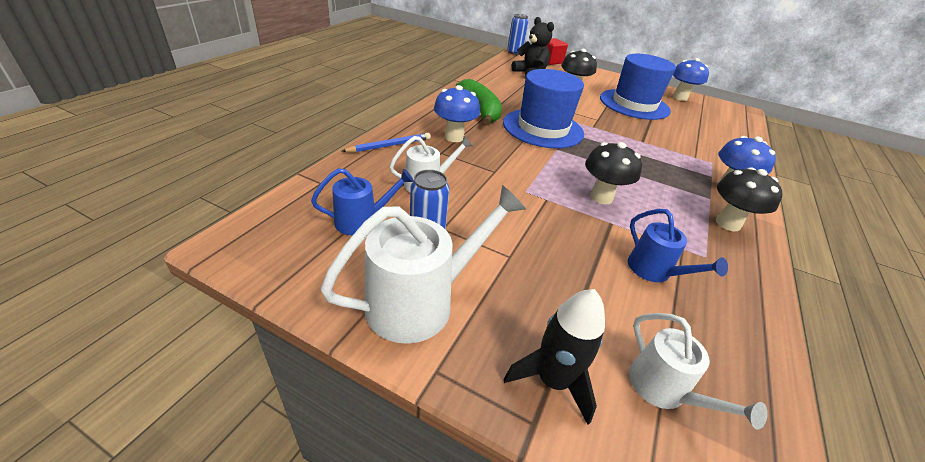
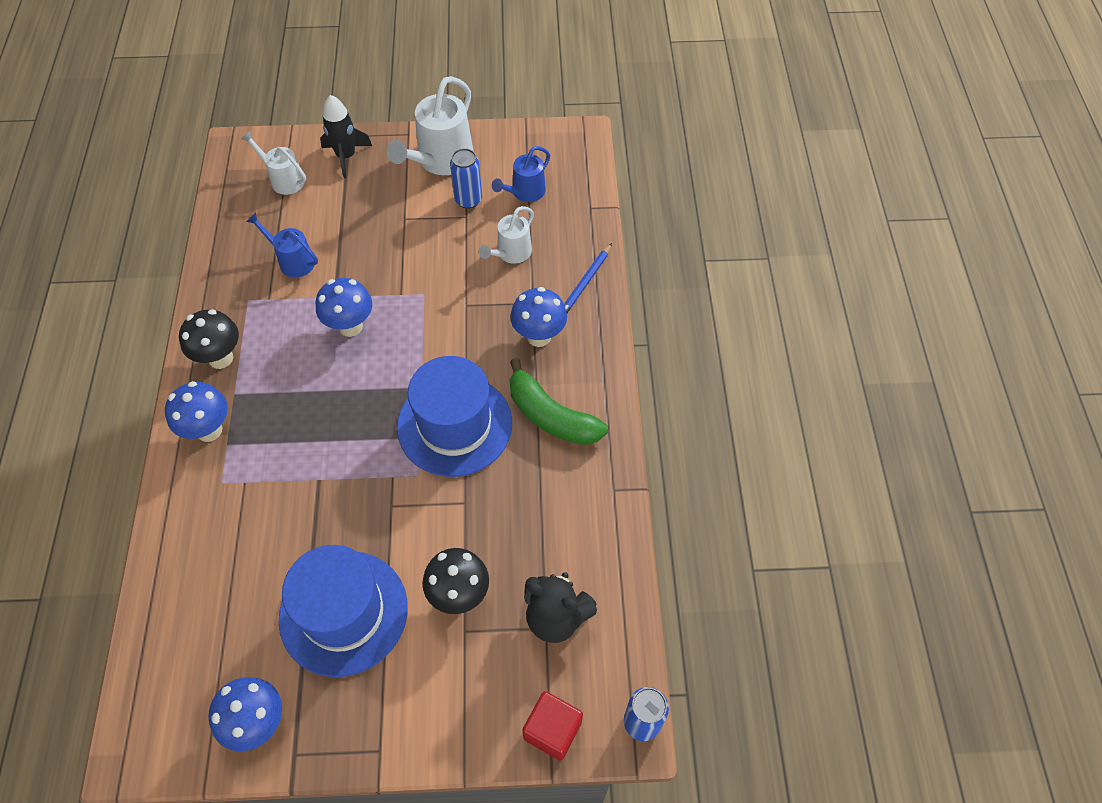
camera: 155 degrees right, 20 degrees up
(601, 197) = (350, 326): black mushroom -> blue mushroom

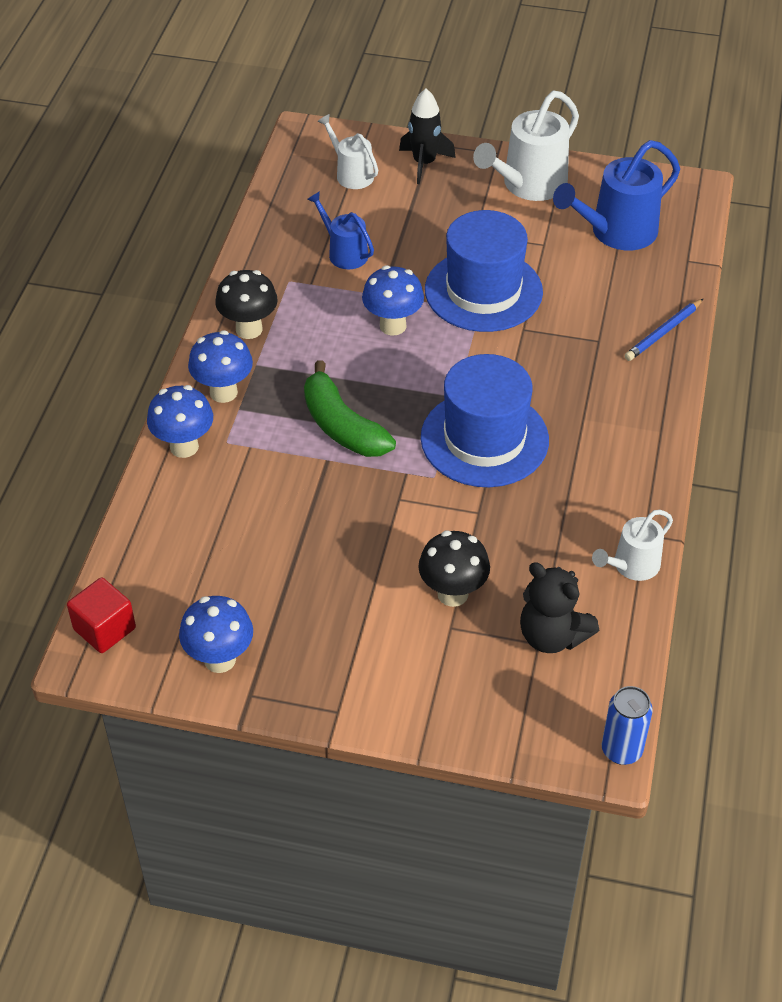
camera: 15 degrees right, 10 degrees down
(343, 612) = (327, 583): blue hat -> blue hat (483, 291)
(468, 200) = (550, 229): blue can -> none
(511, 253) = (586, 289): white watering can -> white watering can (632, 566)
(525, 192) = (616, 232): blue watering can -> blue watering can, size x1.70
(539, 336) = (598, 374): blue mushroom -> blue mushroom (184, 447)
(551, 416) = (592, 451): green banana -> green banana (342, 426)
(552, 730) = (523, 735): red cube -> red cube (104, 629)

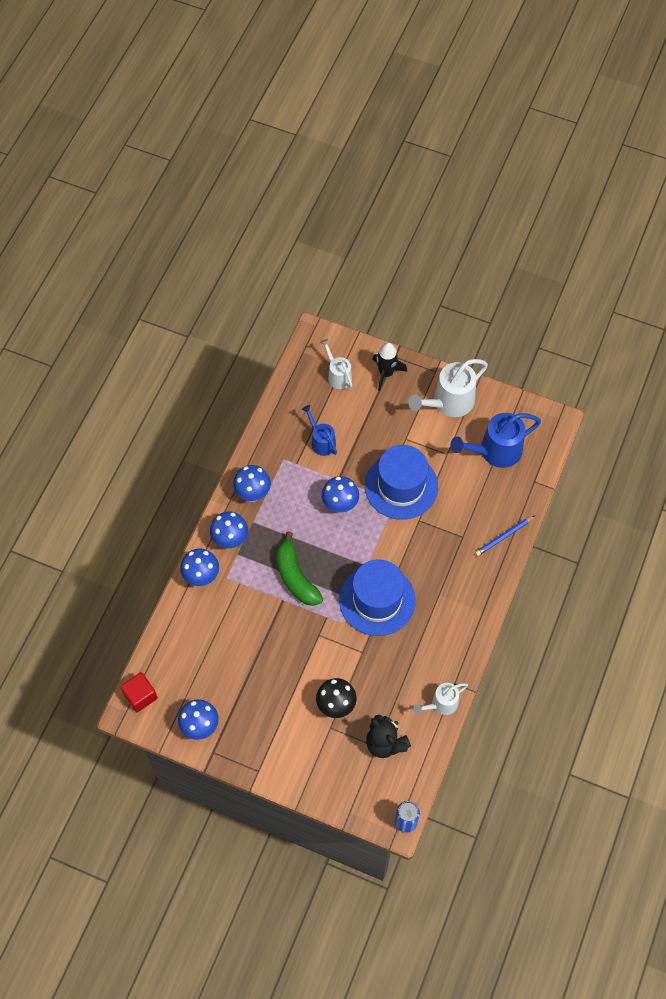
camera: 10 degrees right, 15 degrees up
(249, 329) = (253, 494): black mushroom -> blue mushroom

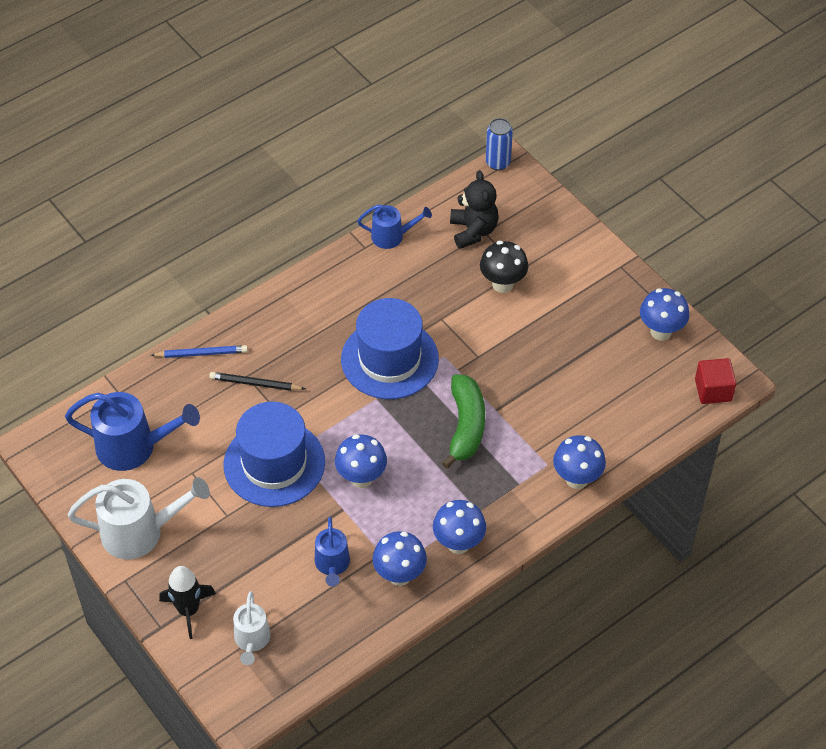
camera: 150 degrees left, 10 degrees down
(230, 540) = (518, 503): blue mushroom -> blue mushroom (399, 575)
(441, 704) = (392, 236): white watering can -> blue watering can
(453, 534) = (255, 384): none -> black pencil

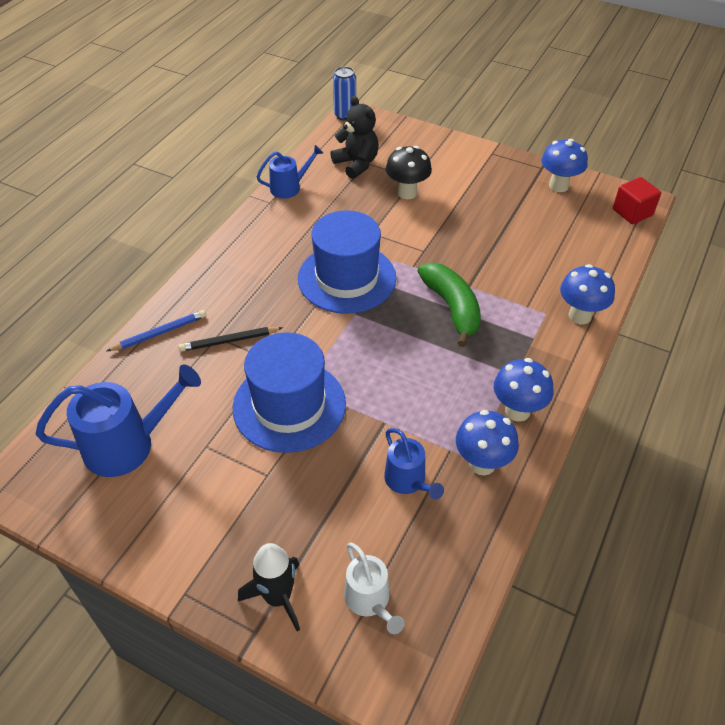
camera: 25 degrees left, 5 degrees down
(140, 532) = (177, 531): white watering can -> none
(361, 478) = (385, 387): blue mushroom -> none

